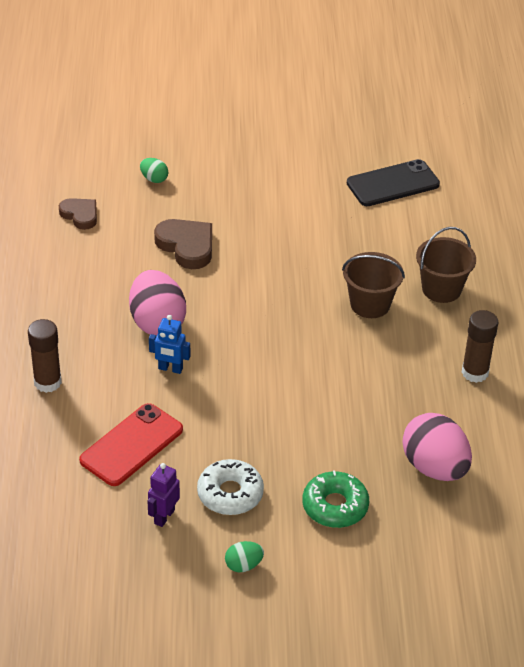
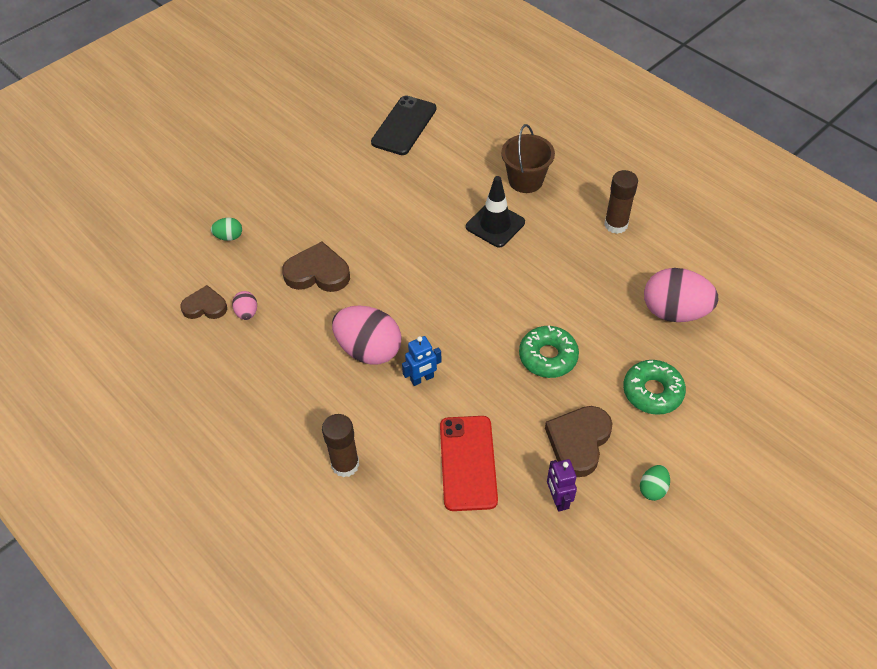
camera: 40 degrees left, 10 degrees up
(103, 239) = (247, 313): none -> pink egg
(230, 494) = (578, 442): white donut -> brown heart
(285, 423) = (548, 357): none -> green donut
(370, 304) = (495, 224): brown bucket -> black traffic cone

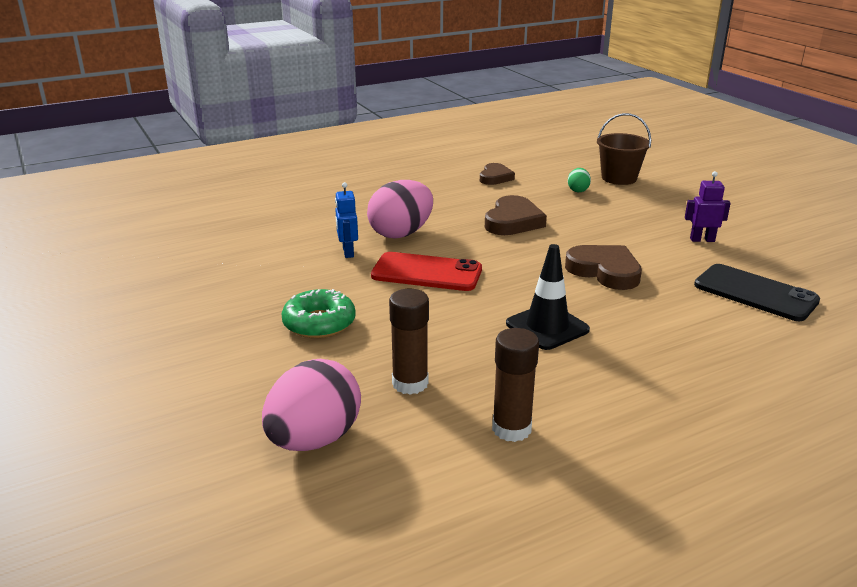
camera: 105 degrees right, 25 degrees down
(247, 313) = (478, 191): pink egg -> none
(345, 464) = (289, 212): brown glue stick -> brown glue stick (410, 383)
(468, 463) = (237, 260): red phone -> red phone (426, 273)
(525, 180) = (630, 366): brown bucket -> brown bucket (619, 178)
(558, 499) = (153, 295): purple robot -> purple robot (702, 240)
(578, 442) = (199, 319): brown heart -> brown heart (604, 271)
(652, 392) = (210, 384): green donut -> none
(652, 489) = (99, 351): green egg -> none

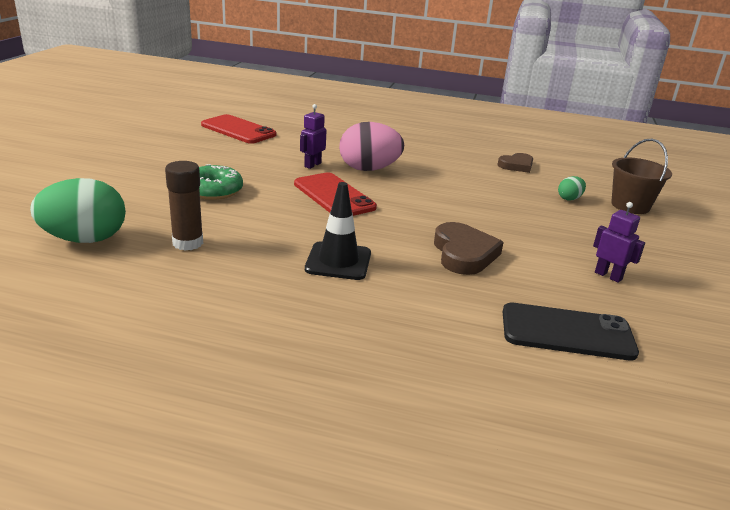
camera: 40 degrees right, 0 degrees up
(198, 249) = (238, 130): none -> red phone
(314, 439) = (85, 239): pink egg -> green egg
(348, 252) = (312, 165): blue robot -> purple robot
(511, 429) = (183, 297): brown glue stick -> none
(513, 221) = (465, 195): brown heart -> none
(755, 293) = (567, 332): black phone -> black phone turned 75 degrees counterclockwise

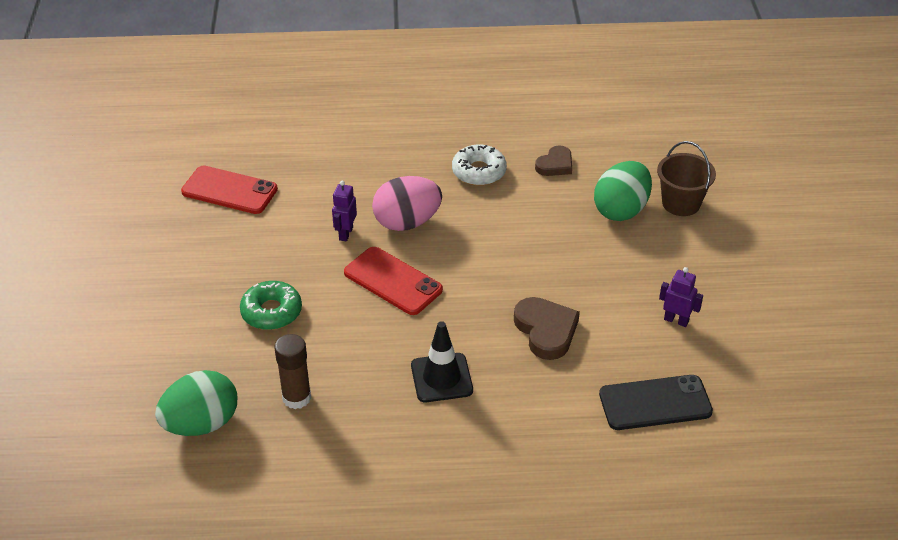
camera: 15 degrees left, 15 degrees up
(447, 157) = (479, 172): none -> white donut
(569, 198) = (621, 210): green egg -> green egg, size x2.15

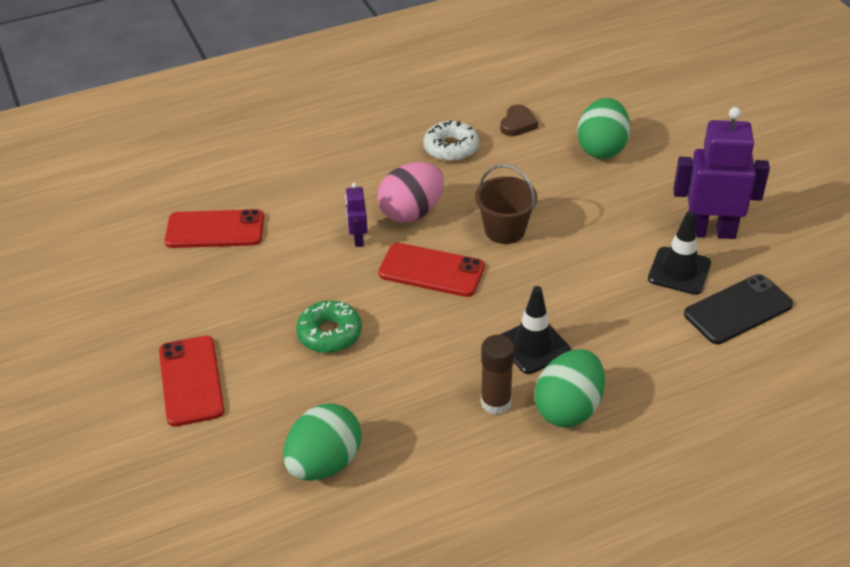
camera: 20 degrees left, 0 degrees up
(135, 318) = (191, 381): none -> red phone
(296, 397) = (405, 408): brown glue stick -> brown glue stick (496, 402)
(438, 444) = (568, 408): none -> green egg
(546, 330) = (602, 274): brown heart -> none
(621, 349) = (679, 271): none -> black traffic cone
(676, 320) = (710, 232): purple robot -> purple robot, size x2.10
(681, 203) = (650, 129): brown bucket -> brown bucket (505, 230)

